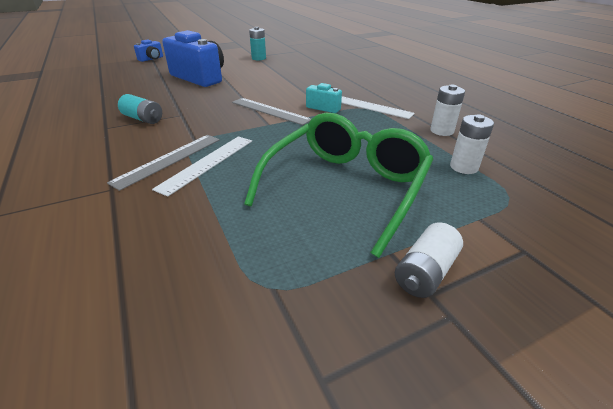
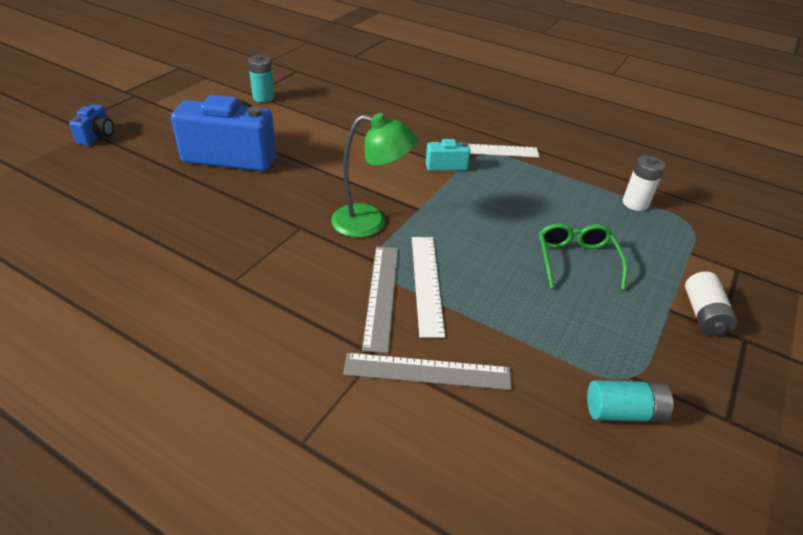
camera: 35 degrees left, 5 degrees up
(143, 119) = (262, 250): turquoise battery -> turquoise battery (624, 412)
(225, 123) = (370, 222): none -> green lamp
(270, 111) = (395, 188): grey ruler -> grey ruler (427, 371)
(346, 187) = (576, 260): green glasses -> green glasses, size x0.54
(442, 131) = (580, 165): white battery -> none

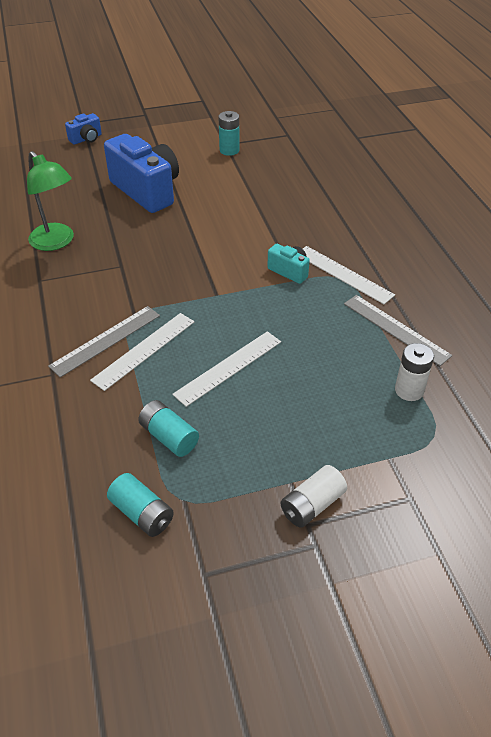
camera: 45 degrees right, 5 degrees up
(370, 222) = (169, 287): green lamp -> green lamp (56, 242)
(427, 371) = (65, 403): grey ruler -> grey ruler (396, 329)
(509, 257) = (228, 367): none -> white ruler
(549, 337) = (169, 437): none -> turquoise battery
(576, 260) = (275, 401): green glasses -> none

